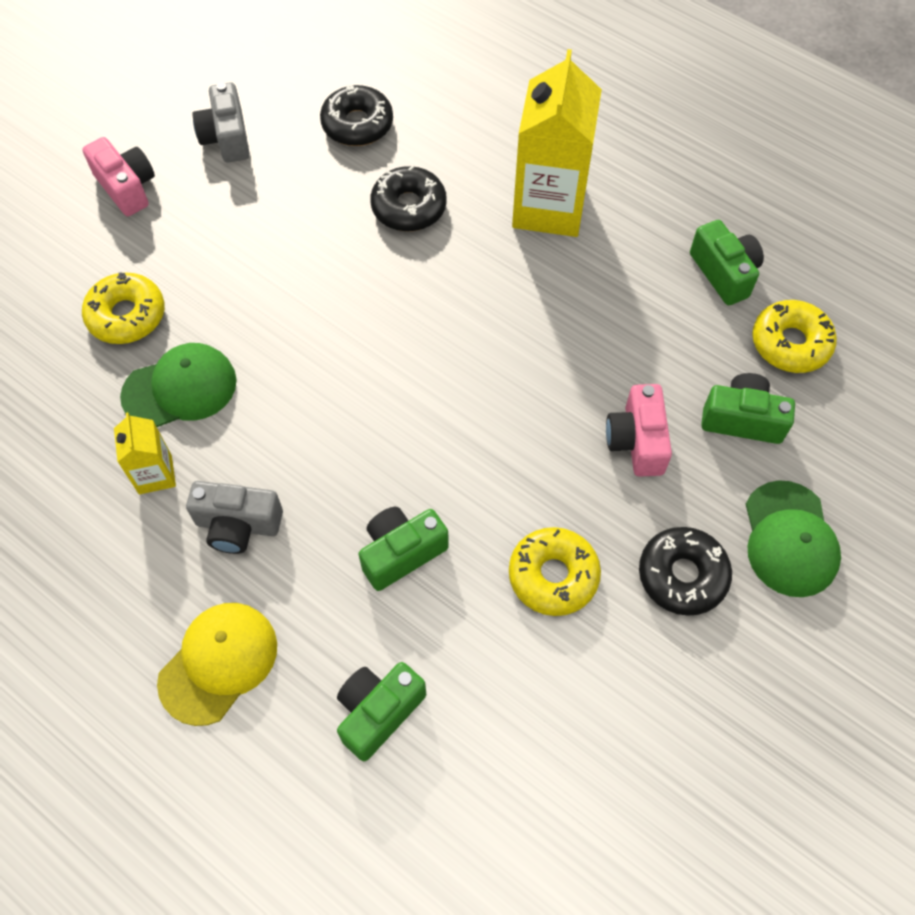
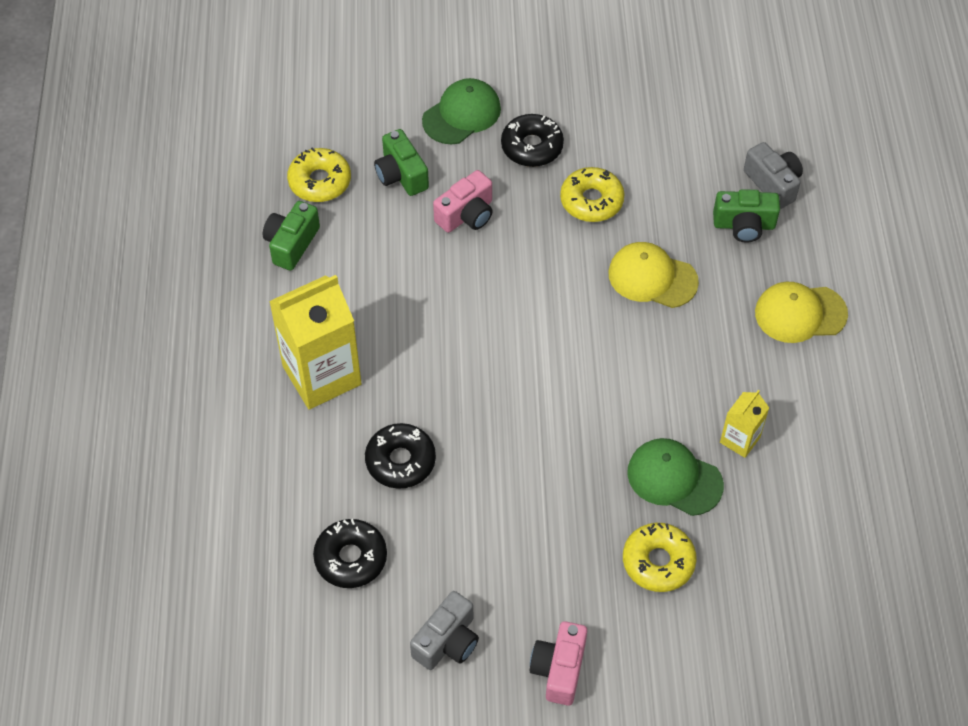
camera: 130 degrees left, 5 degrees down
(238, 525) = (722, 369): grey camera -> grey camera (773, 184)
(401, 553) = (652, 277): green camera -> yellow cap

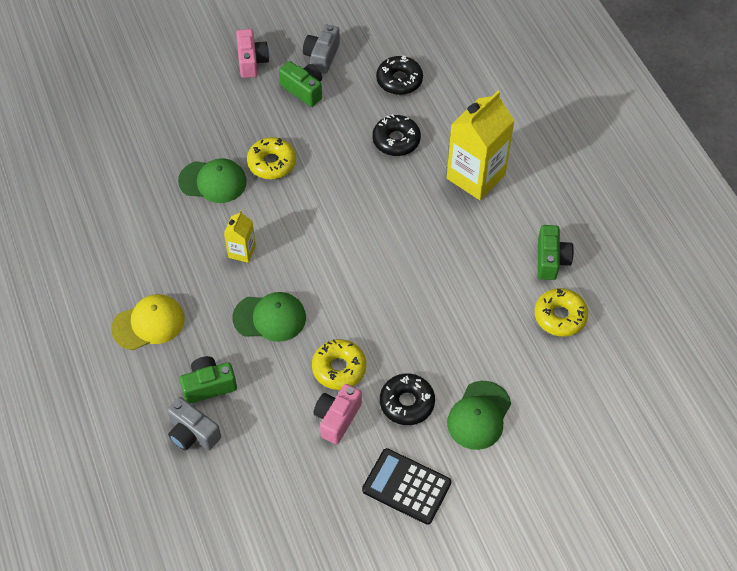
camera: 160 degrees right, 0 degrees up
(401, 175) = (500, 342): green camera -> green camera (303, 90)
(466, 215) = (432, 324): pink camera -> pink camera (337, 418)
(566, 76) = (406, 486): none -> black calculator
(652, 277) = (270, 318): yellow cap -> green cap
(658, 562) = (209, 131): yellow donut -> yellow donut (272, 163)
(740, 440) = (174, 219): yellow carton -> yellow carton (242, 251)

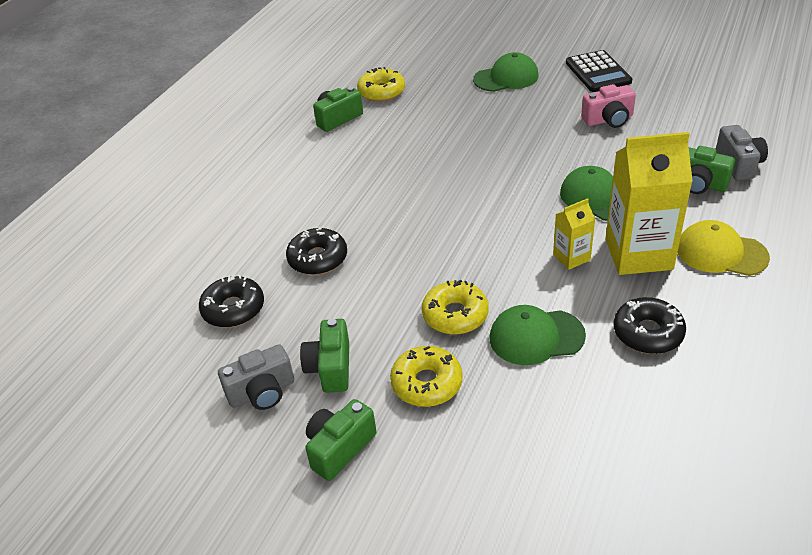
camera: 130 degrees left, 15 degrees down
(213, 181) = (536, 337): green cap -> green cap turned 60 degrees counterclockwise
(251, 61) = (339, 448): pink camera -> green camera
(339, 368) = (575, 142): yellow donut -> yellow donut (426, 383)
(407, 403) = (547, 104): black donut -> black donut (648, 333)
(476, 176) = (301, 193): yellow carton -> yellow carton (638, 254)

